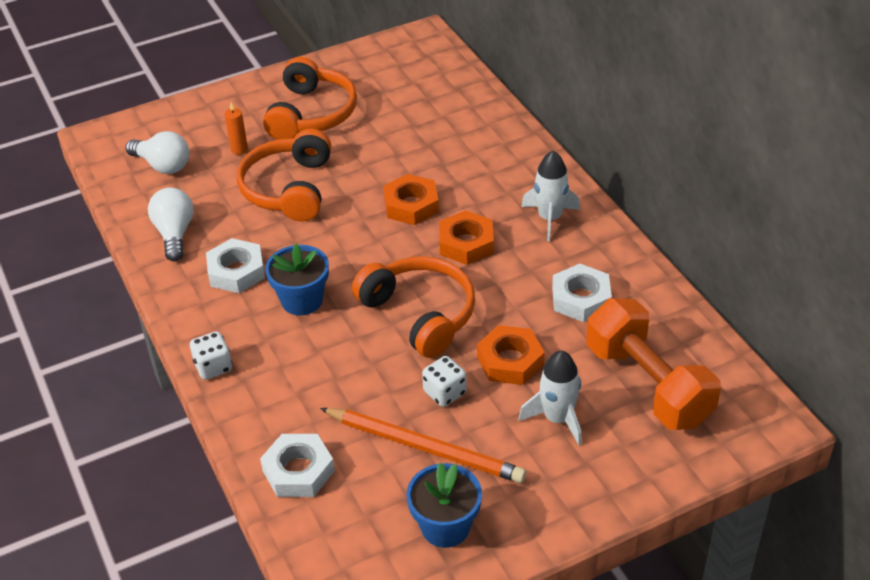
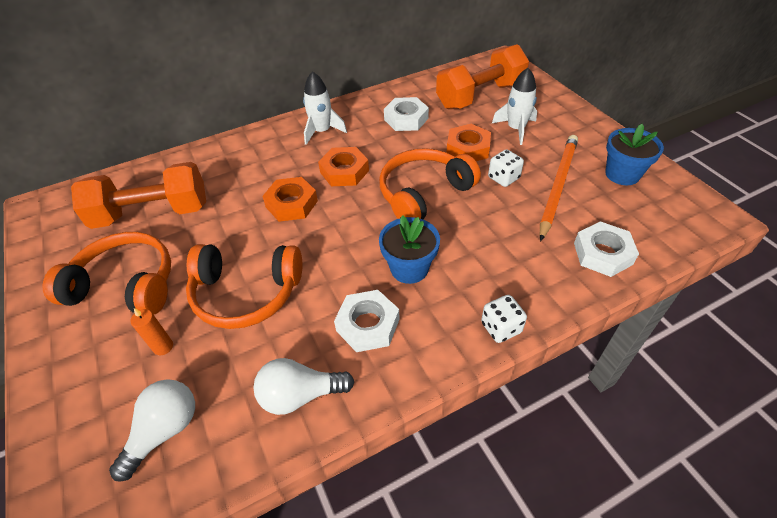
camera: 90 degrees left, 5 degrees up
(405, 109) = (152, 213): none -> orange dumbbell

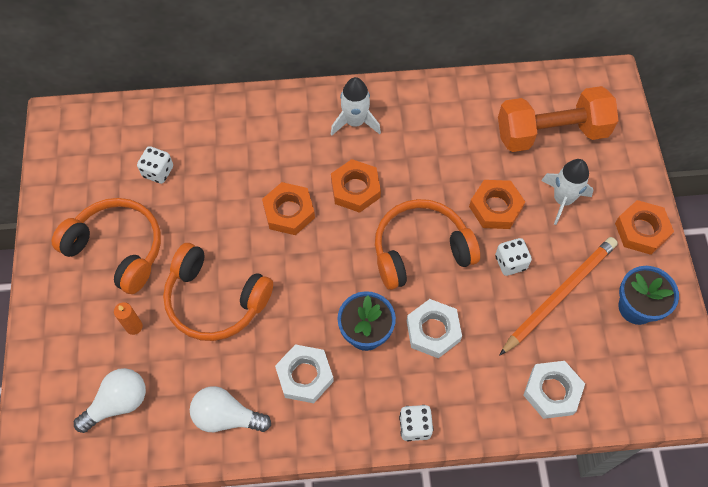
camera: 20 degrees right, 15 degrees up
(152, 213) = (158, 172): orange dumbbell -> white dice
(406, 119) = (451, 137): white nut -> white nut (433, 331)
(587, 129) = (641, 230): none -> orange nut

